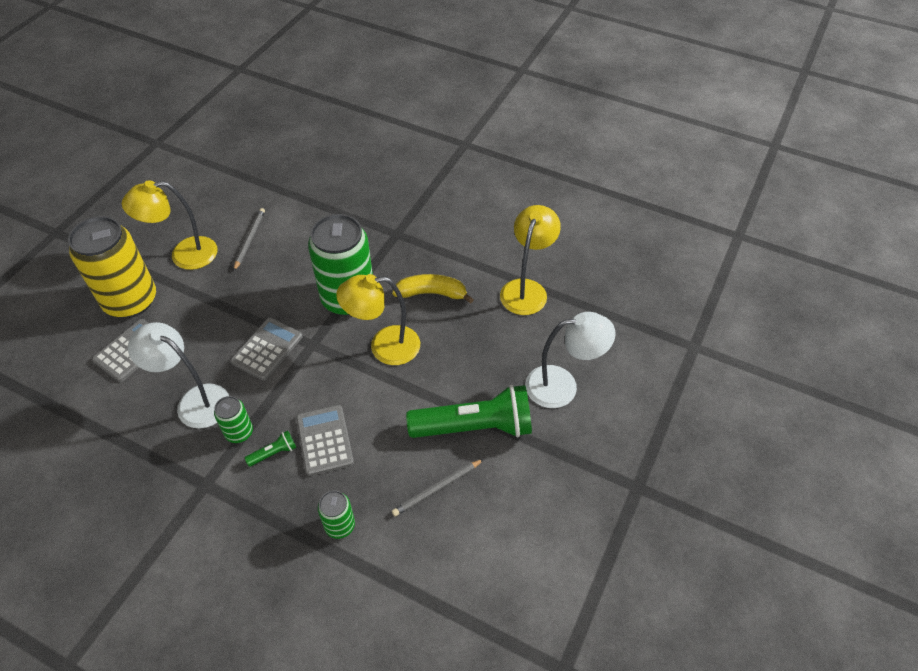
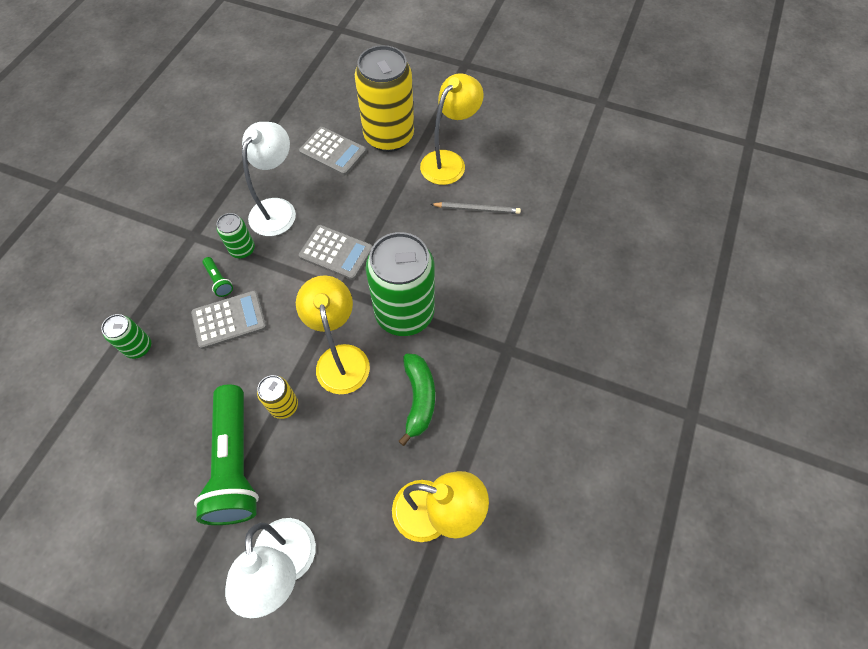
camera: 85 degrees right, 10 degrees up
(184, 255) = (449, 161): yellow lamp -> yellow lamp turned 60 degrees clockwise
(424, 390) = (284, 405): none -> yellow can
(431, 293) = (419, 398): yellow banana -> green banana
(437, 489) = (165, 430): grey pencil -> none

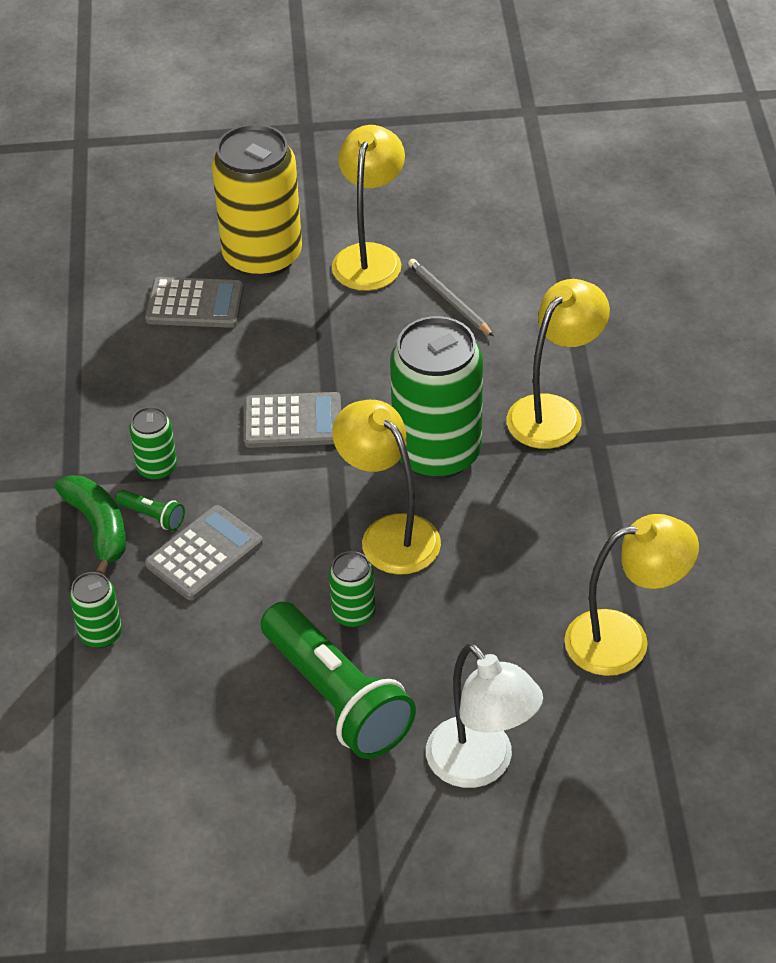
camera: 25 degrees left, 15 degrees down
(278, 209) = (169, 402): white lamp -> none
(284, 405) = (353, 613): yellow can -> green can
(419, 398) = (521, 535): green banana -> green banana (98, 527)
(477, 209) = (449, 300): grey pencil -> grey pencil turned 105 degrees counterclockwise
(493, 317) = (554, 412): none -> yellow lamp

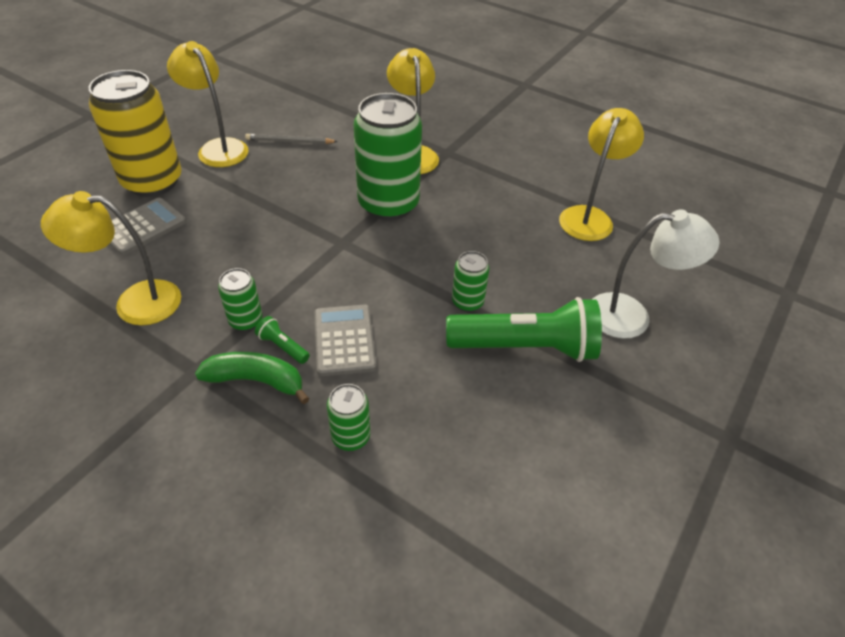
camera: 55 degrees left, 0 degrees up
(153, 516) = (282, 346): green flashlight -> green flashlight turned 120 degrees counterclockwise
(293, 421) = (292, 242): grey calculator -> none
(389, 534) = (424, 254): yellow lamp -> yellow lamp (135, 302)

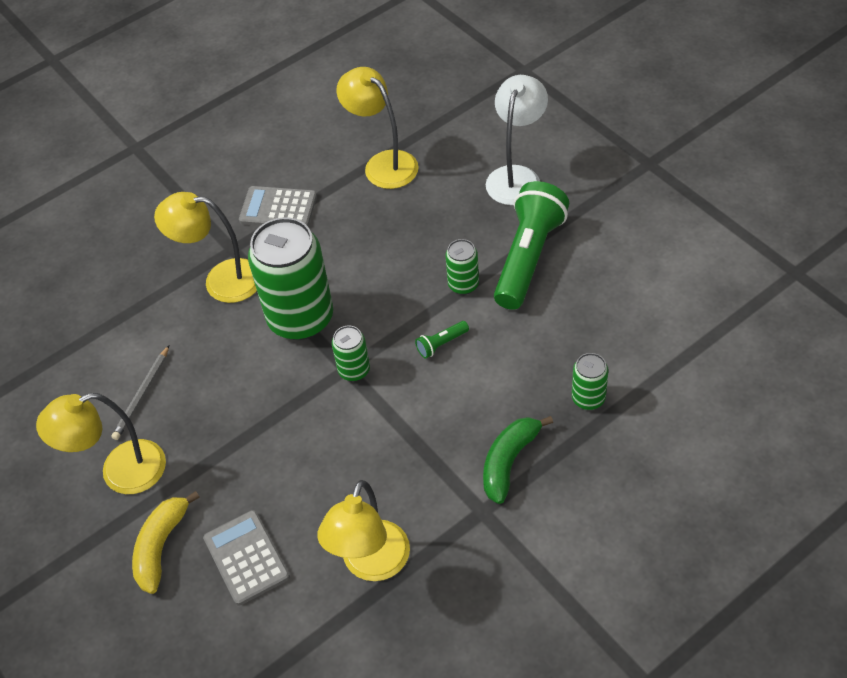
camera: 65 degrees left, 5 degrees up
(152, 182) = (161, 547): yellow can -> yellow banana
(246, 320) = (430, 464): green can -> green can (354, 370)
(282, 346) = (474, 437): green flashlight -> green flashlight (441, 344)
(344, 340) = (481, 387): grey calculator -> grey calculator (278, 208)

